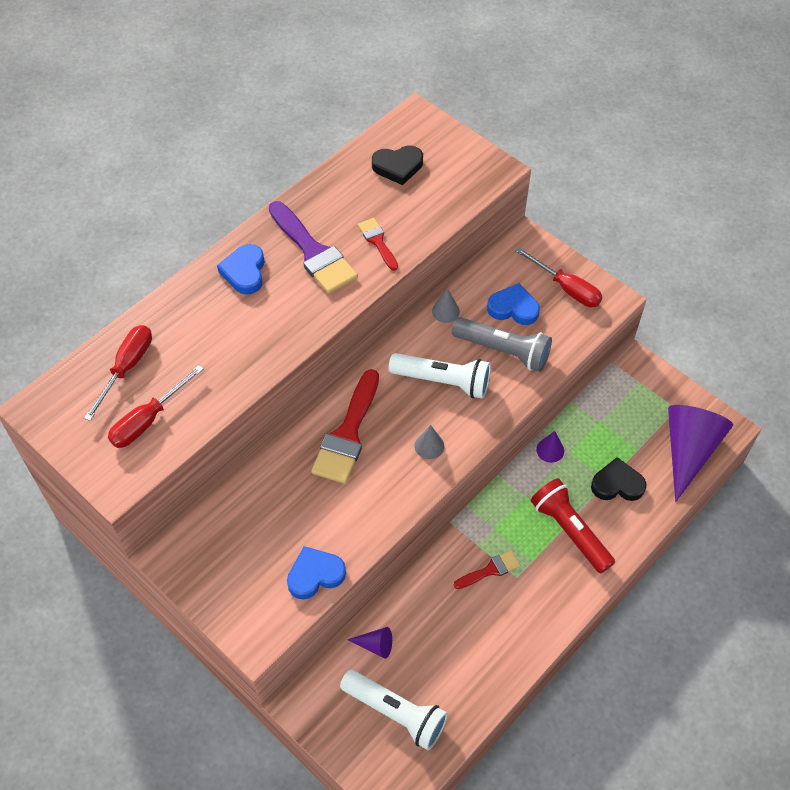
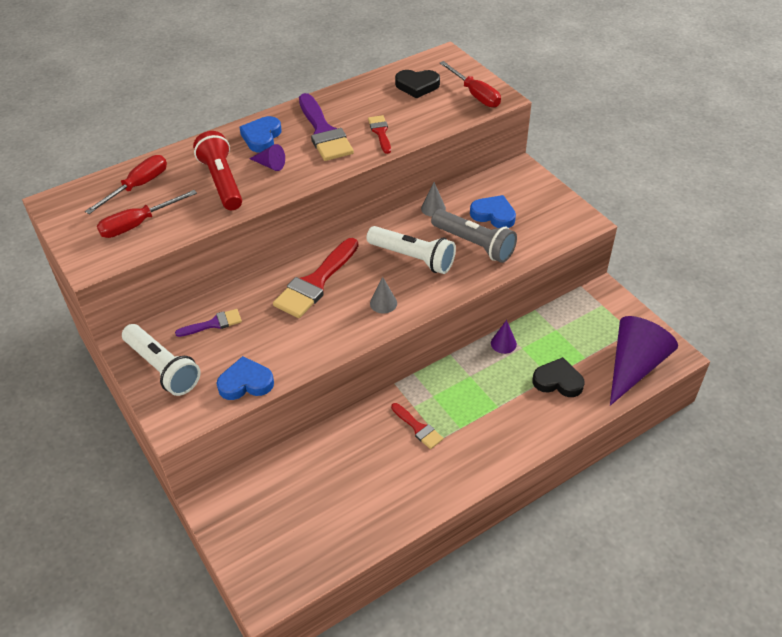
camera: 15 degrees right, 10 degrees down
(254, 509) = (213, 324): none -> purple brush
(375, 645) = (293, 468): purple cone -> purple cone (270, 165)
(396, 713) = (291, 528): white flashlight -> white flashlight (163, 368)
(490, 570) = (418, 428): red brush -> red brush turned 60 degrees clockwise
(566, 288) = (546, 208): red screwdriver -> red screwdriver (475, 95)
(570, 531) = (502, 410): red flashlight -> red flashlight (222, 182)

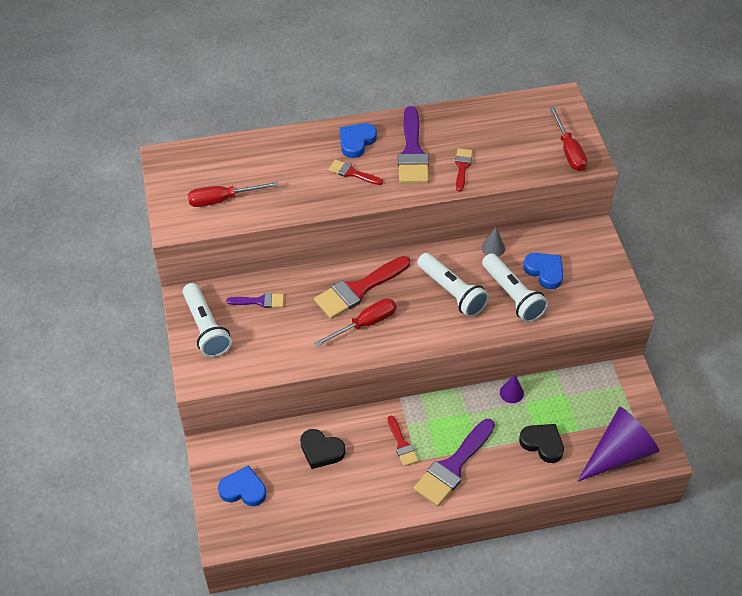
camera: 20 degrees right, 5 degrees up
(138, 186) = (235, 162): red screwdriver -> red screwdriver (365, 324)
(222, 182) = (305, 178): red flashlight -> none
(246, 383) = (265, 363): blue heart -> blue heart (243, 489)
(270, 165) = (352, 173): purple cone -> red brush
(383, 303) = (407, 327): grey cone -> none
(417, 86) = (519, 125): black heart -> black heart (321, 451)
(474, 244) = (512, 295): grey flashlight -> white flashlight
(481, 432) = (453, 466): none -> purple brush

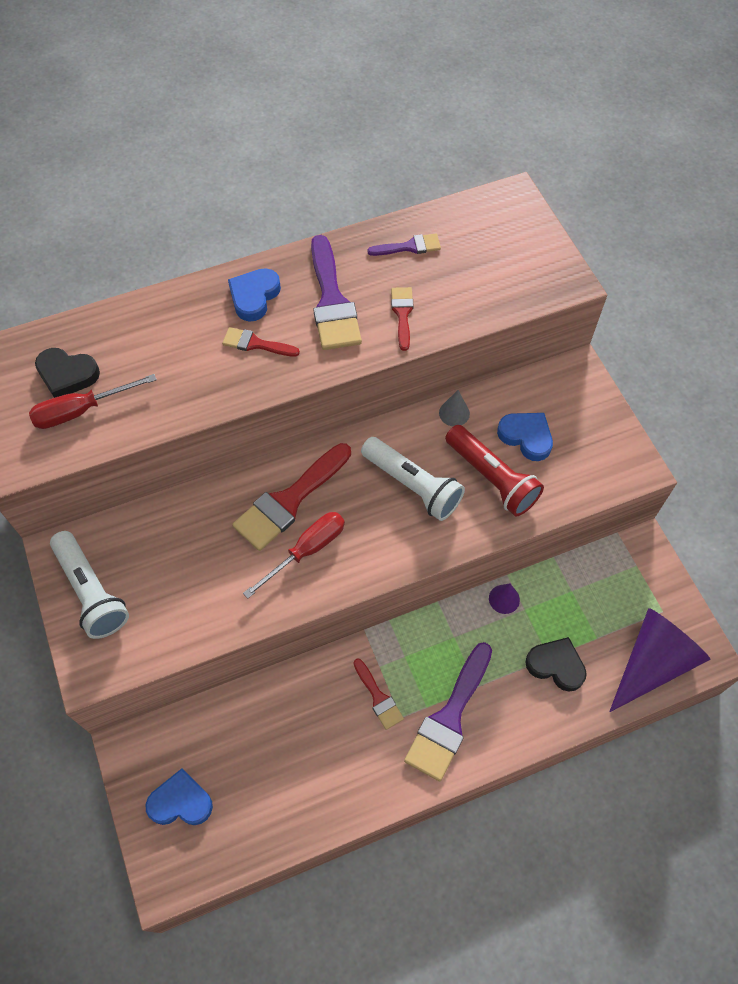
camera: 10 degrees left, 10 degrees up
(260, 301) = (160, 539): purple brush -> purple brush (409, 247)
(321, 451) = (275, 725): black heart -> black heart (67, 375)
(512, 295) = (492, 478): white flashlight -> red flashlight
(568, 151) = (537, 271): red screwdriver -> none

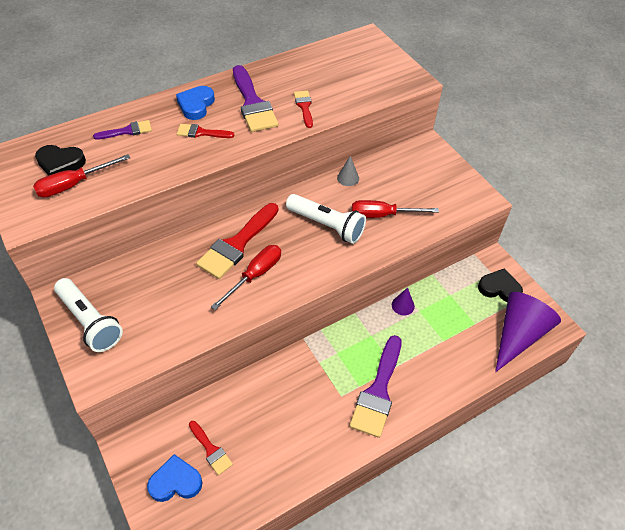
camera: 10 degrees left, 10 degrees down
(378, 697) = (322, 384): red brush -> red brush (211, 450)
(409, 247) = (302, 69): purple brush -> purple brush (127, 131)
(492, 478) = (382, 215): red flashlight -> red screwdriver
(526, 437) = (401, 187): blue heart -> none
(556, 665) = (449, 345): black heart -> black heart (499, 288)

